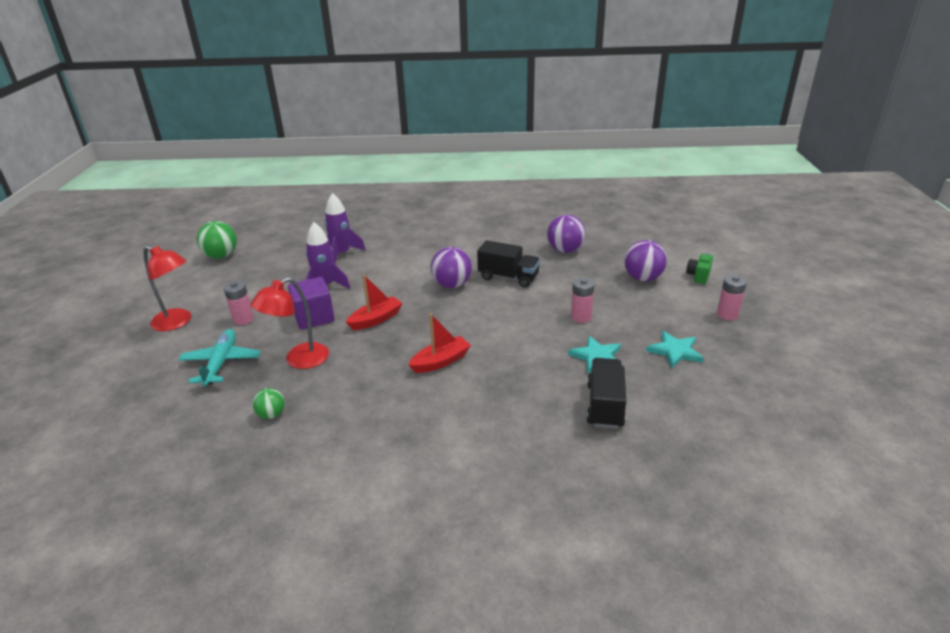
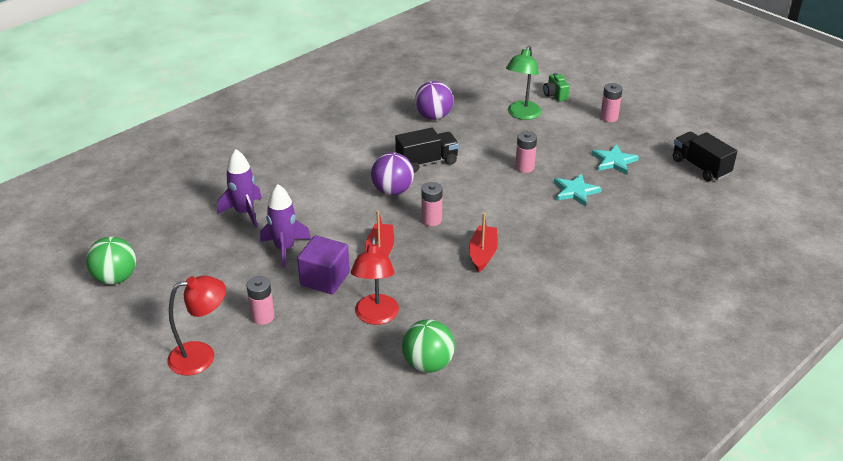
camera: 45 degrees left, 5 degrees up
(221, 363) = (314, 359): turquoise plane -> none
(271, 414) = (428, 364): green ball -> green ball, size x1.74
(445, 317) = (431, 220): none -> pink battery
(604, 405) = (624, 221): black truck -> black truck (700, 167)
(642, 278) = (522, 115): purple ball -> green lamp

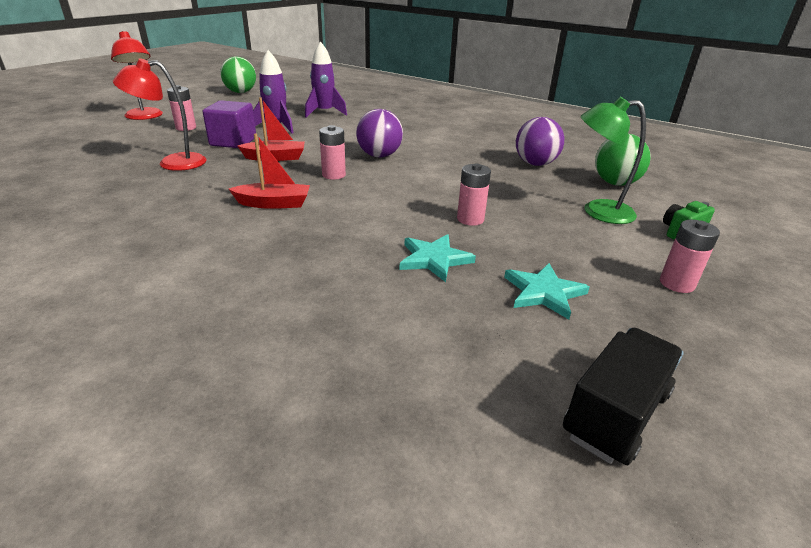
camera: 75 degrees right, 5 degrees down
(427, 162) = (441, 166): black truck -> none
(428, 364) = (88, 188): green ball -> green ball (615, 183)

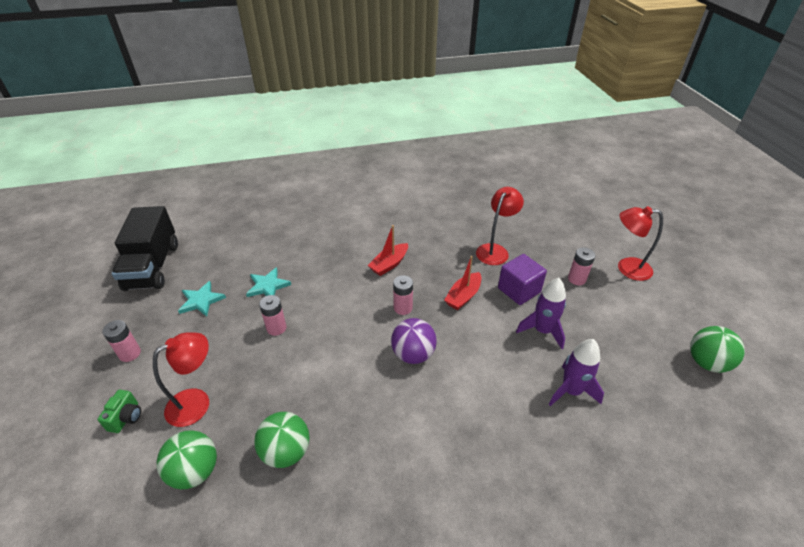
camera: 135 degrees right, 10 degrees up
(535, 164) = (286, 451): purple ball -> green ball
(597, 211) = (197, 402): green lamp -> red lamp
(615, 414) = (153, 266): black truck -> black truck, size x1.51

